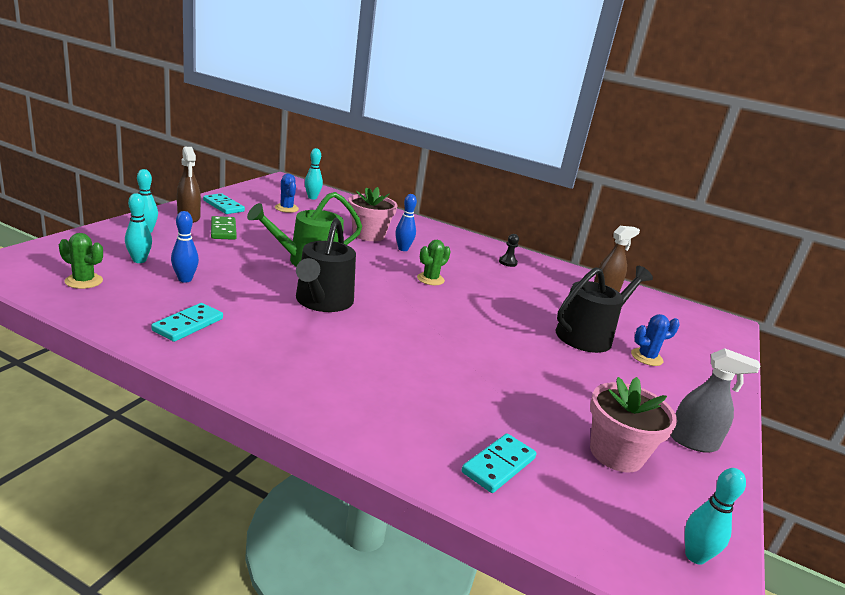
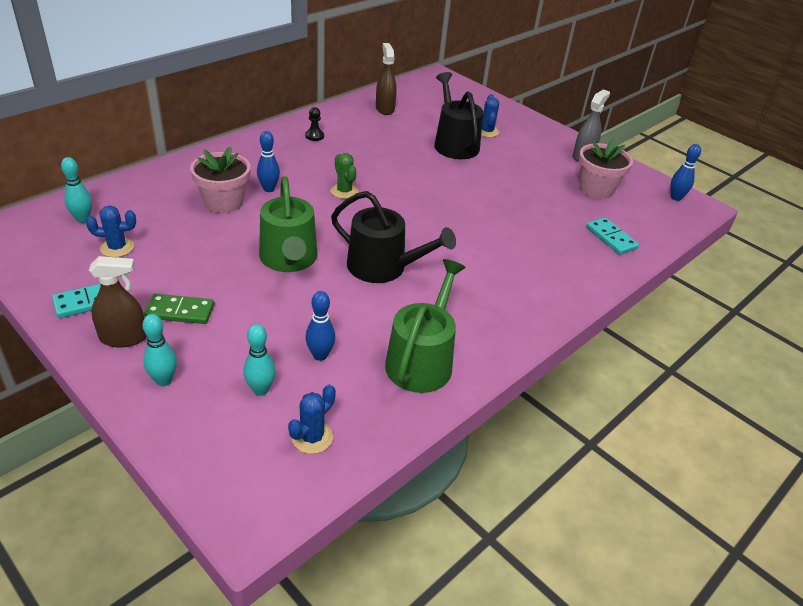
camera: 70 degrees left, 15 degrees up
(84, 281) = (312, 437): green cactus -> blue cactus
(188, 324) = (422, 360): turquoise domino -> green watering can
(695, 556) = (676, 197): turquoise bowling pin -> blue bowling pin

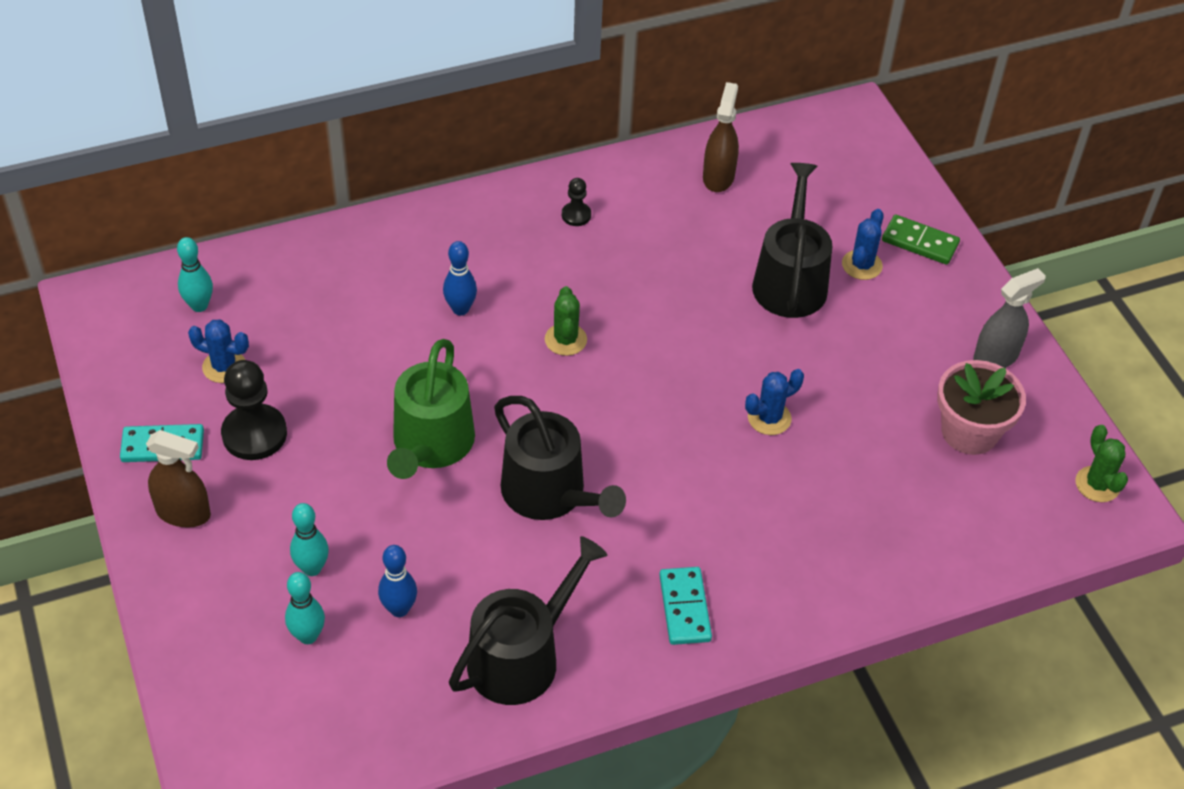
camera: 25 degrees right, 10 degrees up
(158, 280) = (254, 434): none -> black pawn
(164, 380) = (206, 588): turquoise bowling pin -> turquoise bowling pin (312, 568)
(180, 311) = (261, 492): green domino -> green domino (920, 242)
(224, 202) = (388, 319): pink flower pot -> none
(312, 437) = (337, 719): blue cactus -> blue cactus (769, 418)
(422, 360) = (521, 656): green watering can -> black watering can
(611, 238) = (925, 534): turquoise domino -> turquoise domino (685, 608)
(676, 197) = (1097, 484): blue bowling pin -> green cactus

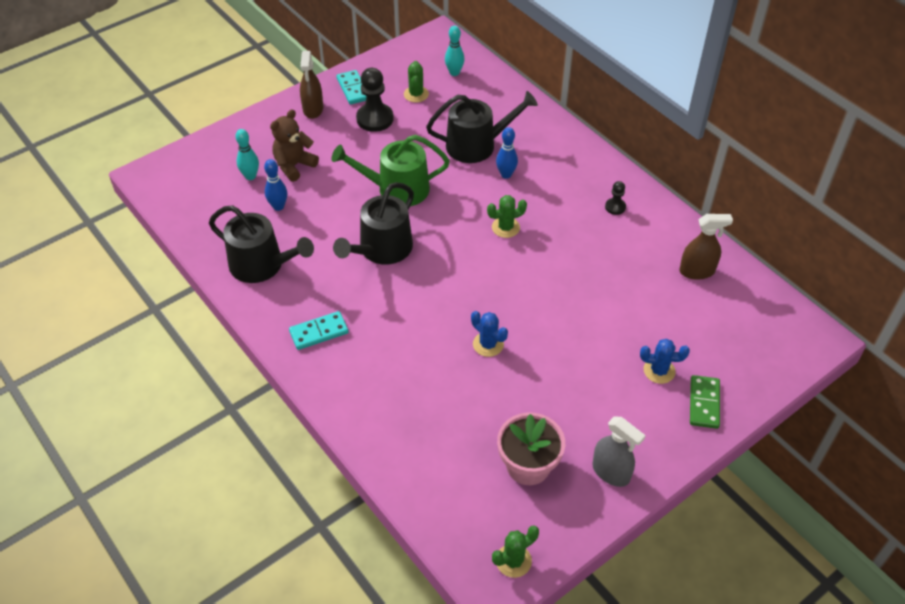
camera: 75 degrees right, 0 degrees up
(224, 366) = (416, 94): blue cactus -> green cactus
(312, 568) = (294, 166): turquoise bowling pin -> brown teddy bear
(790, 280) = (620, 331): black watering can -> black watering can (477, 145)

